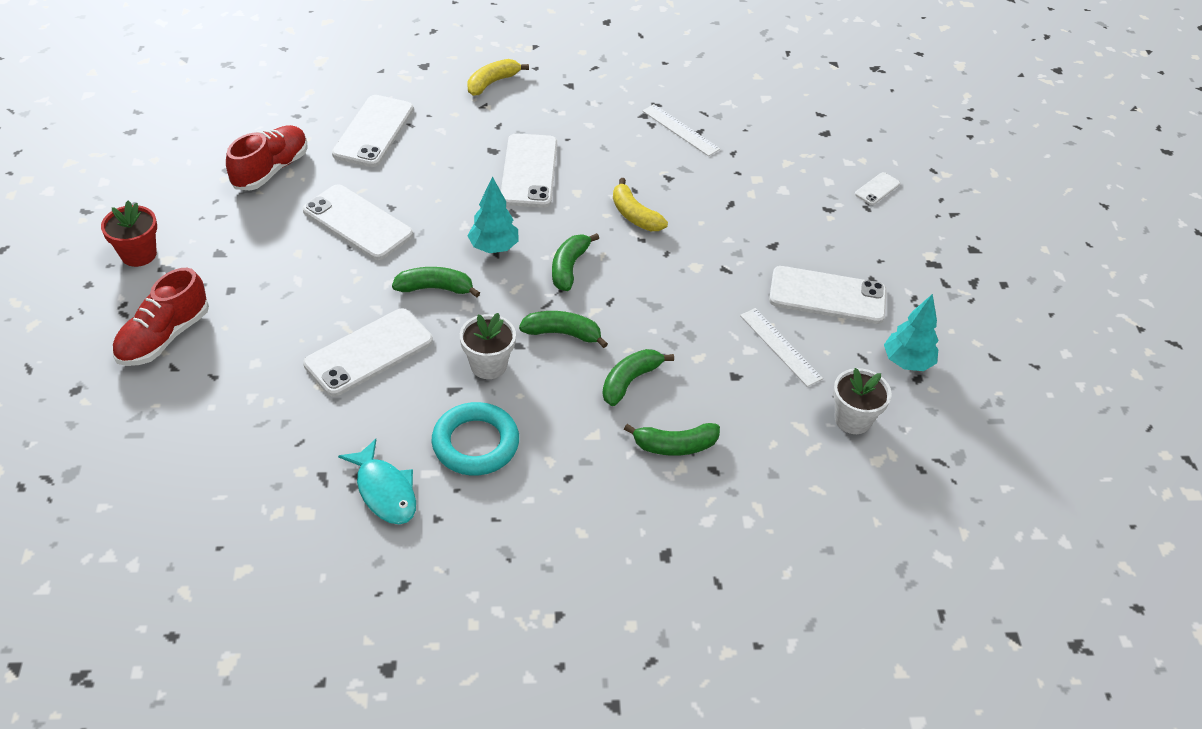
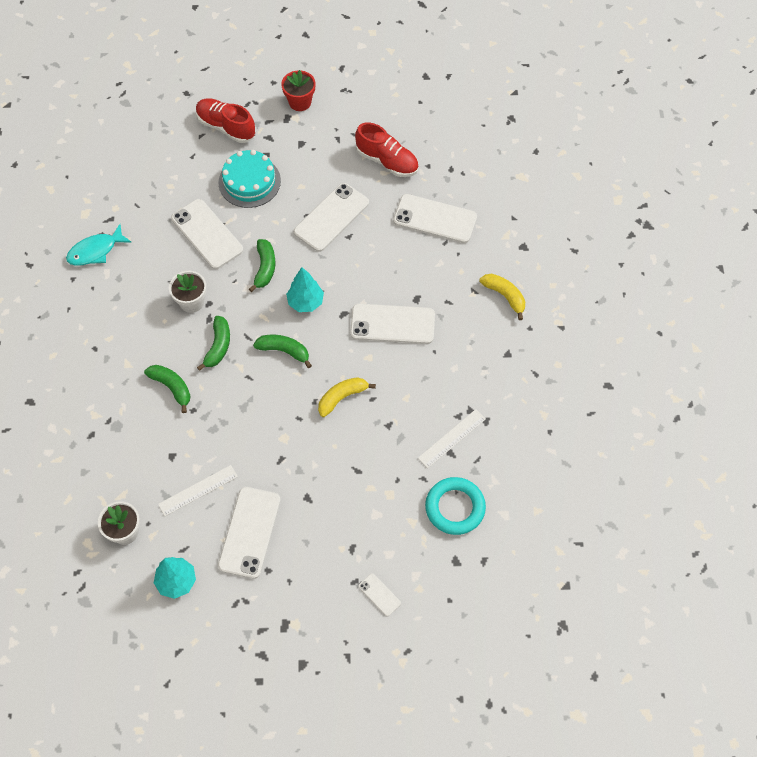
camera: 95 degrees right, 15 degrees up
(278, 307) = (249, 181): none -> turquoise cake
(475, 443) = (126, 297): turquoise ring -> turquoise ring (455, 507)
(675, 446) = (113, 412): green banana -> none

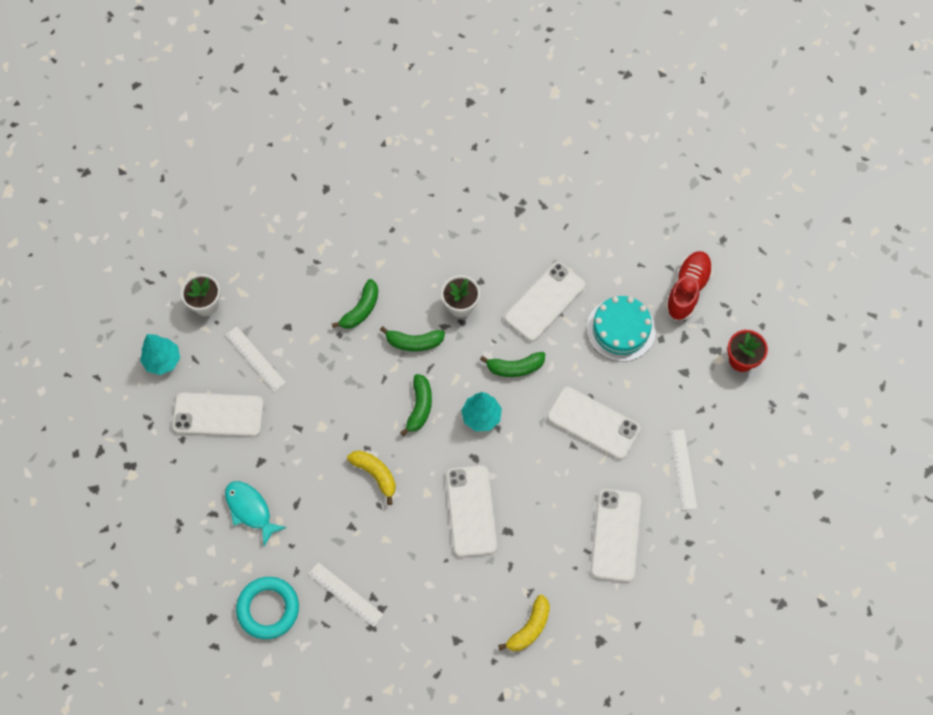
camera: 80 degrees right, 5 degrees up
(95, 251) = (502, 202): turquoise fish -> turquoise fish (250, 510)
(379, 595) = (168, 548): white phone -> none
(387, 161) = (683, 469): red shoe -> white ruler

